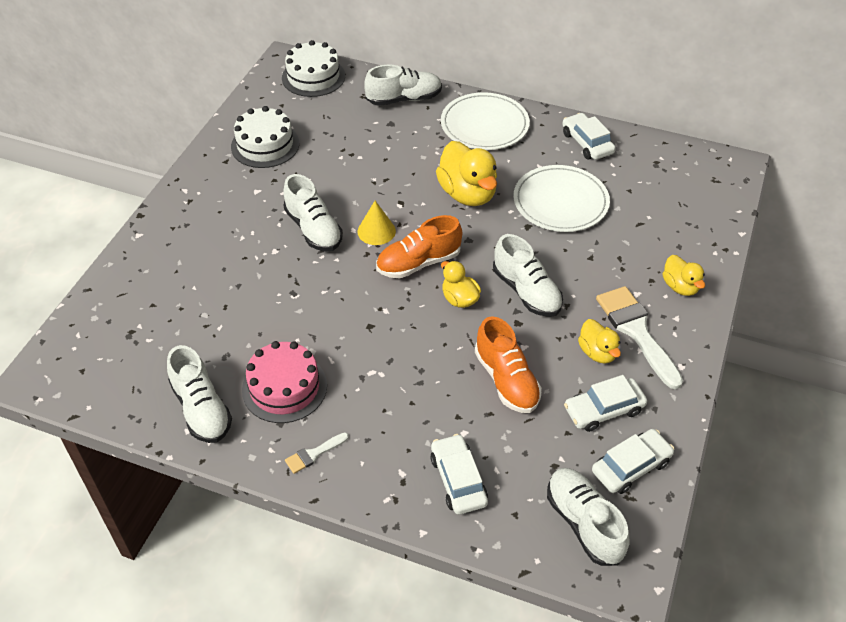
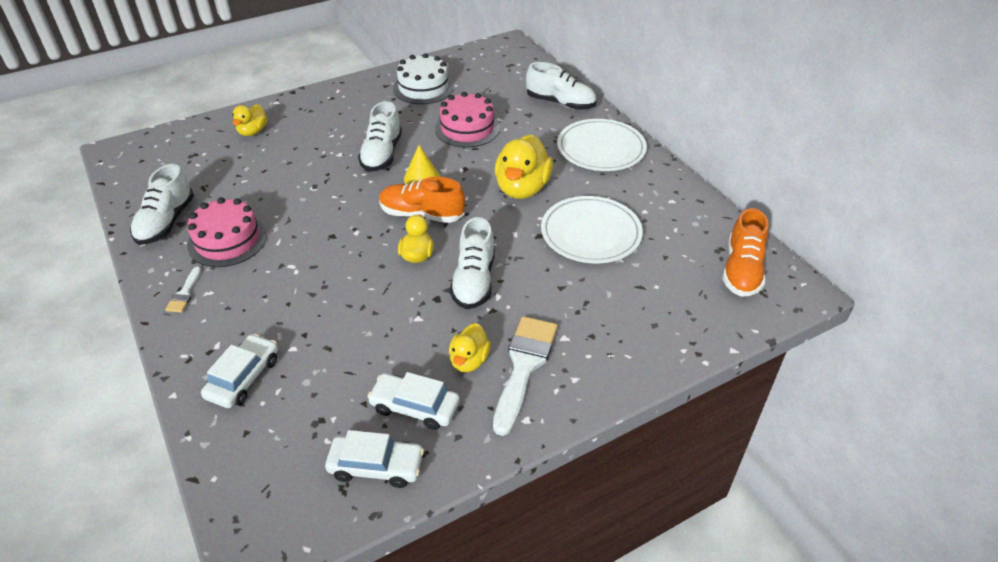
camera: 40 degrees right, 5 degrees down
(313, 77) = (513, 61): white cake -> none
(313, 454) = (184, 293): white brush -> white brush turned 90 degrees counterclockwise
(356, 164) = (467, 128): none -> pink cake
(506, 380) = (372, 333): orange shoe -> orange shoe (742, 270)
(584, 523) = (282, 479): white shoe -> none
(587, 143) = (673, 202): white car -> none
(680, 287) = (611, 357): yellow duck -> yellow duck (253, 132)

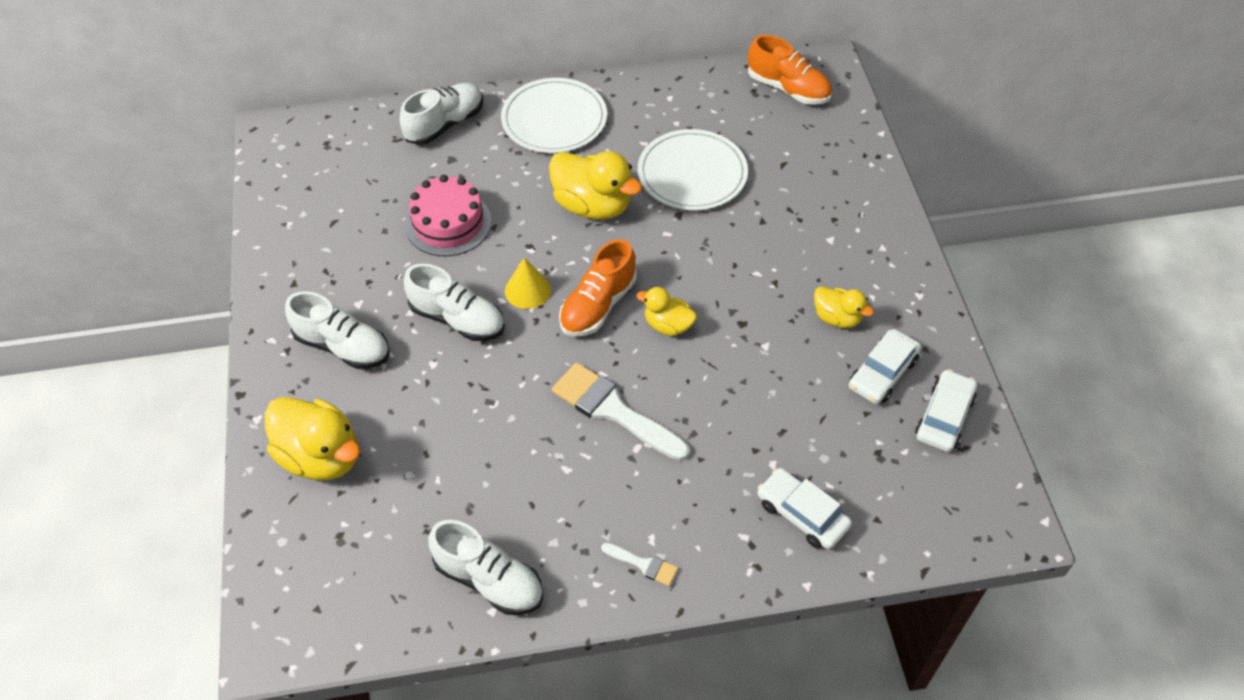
camera: 70 degrees left, 10 degrees up
(227, 240) = (560, 510): pink cake -> none
(253, 132) = (321, 456): yellow duck -> yellow duck, size x1.78
(423, 88) = (326, 244): white cake -> none
(474, 281) = (727, 286): white shoe -> white shoe (343, 346)
(524, 366) = (857, 279): white brush -> white brush (613, 410)

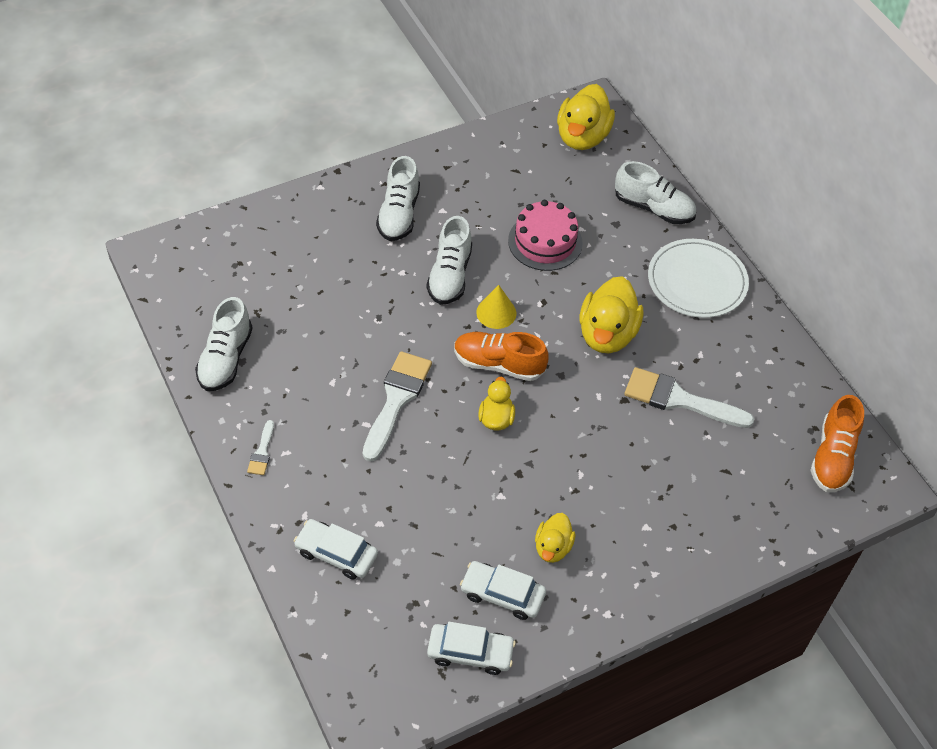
camera: 70 degrees right, 0 degrees up
(321, 456) = (299, 232): yellow duck -> yellow duck (582, 137)
(692, 174) = (679, 400): white plate -> white brush
(802, 514) = (336, 553): white car -> white car turned 90 degrees counterclockwise

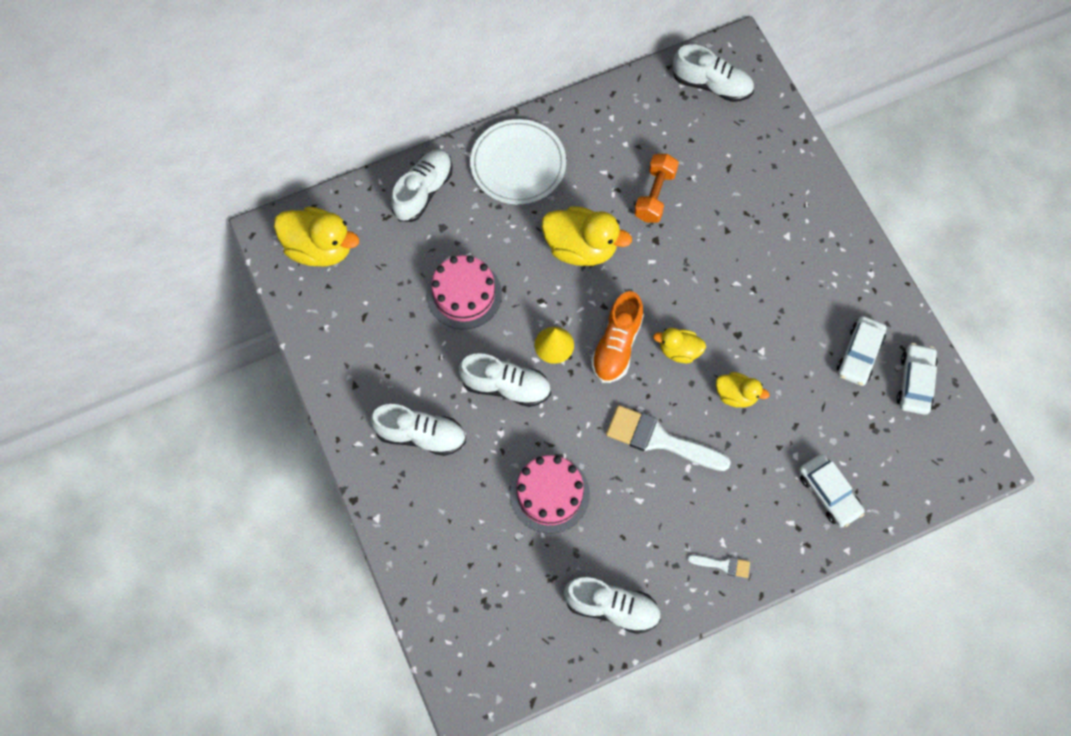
camera: 85 degrees left, 15 degrees up
(336, 553) = (829, 493): white car -> white car turned 60 degrees counterclockwise
(340, 310) = (549, 494): none -> pink cake
(553, 547) = (811, 311): yellow duck -> yellow duck (736, 395)
(679, 400) = (655, 195): white brush -> orange dumbbell
(832, 457) = (711, 85): orange shoe -> white shoe

